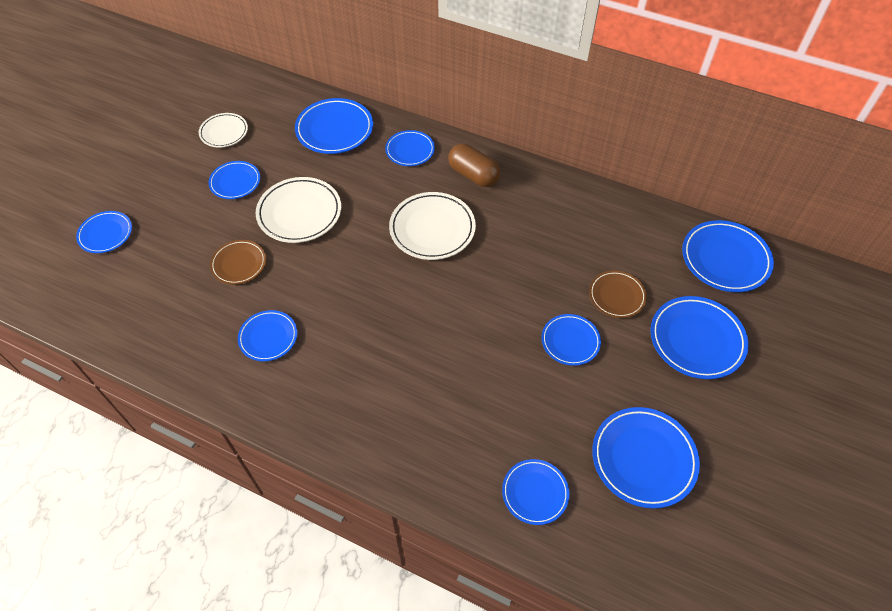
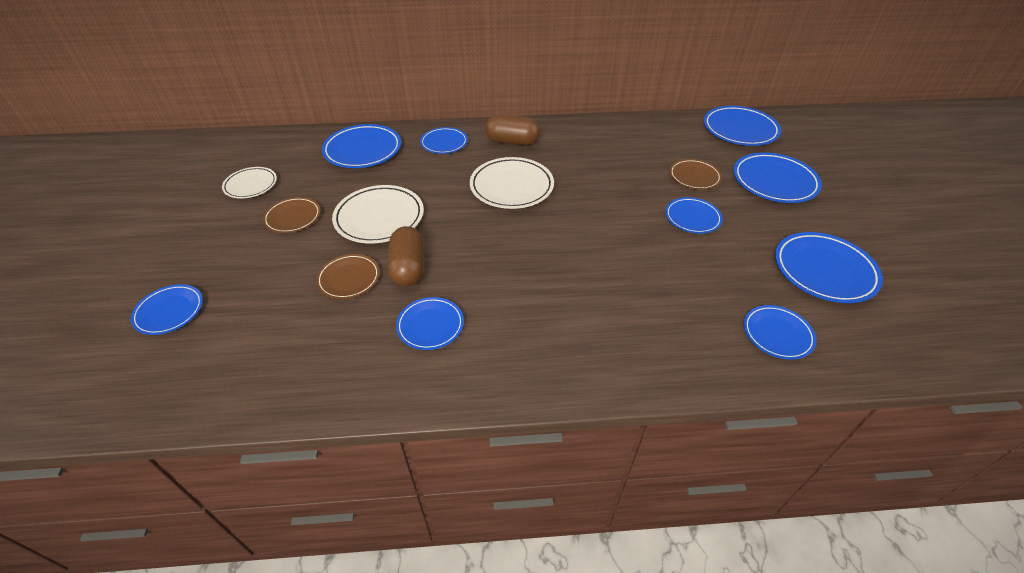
camera: 30 degrees left, 10 degrees down
(235, 182) = (293, 217): blue plate -> brown plate
(288, 275) = (408, 268): none -> brown capsule

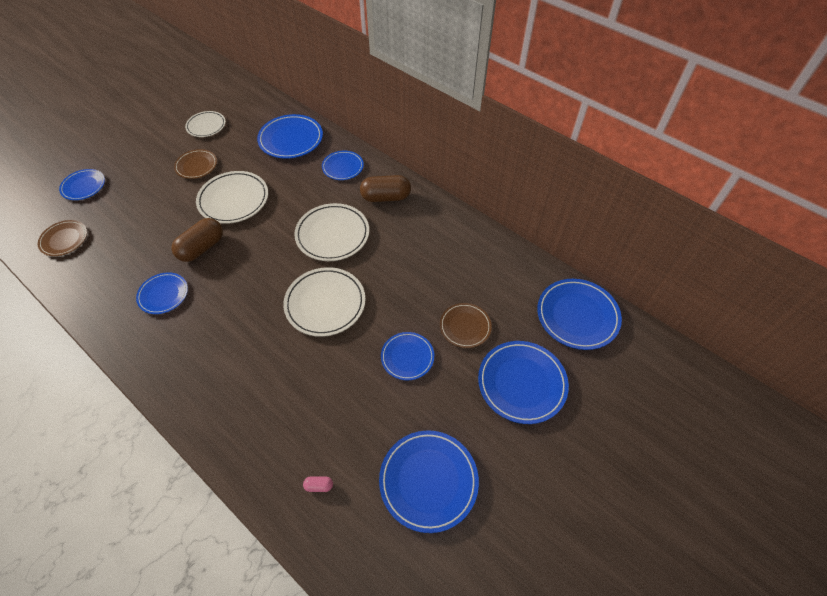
camera: 45 degrees right, 10 degrees up
(349, 278) = (169, 230): brown plate -> brown plate (64, 240)
(512, 141) = (386, 197): brown capsule -> brown capsule turned 60 degrees counterclockwise
(583, 229) = (325, 303): none -> white plate
(777, 334) = (319, 486): blue plate -> pink capsule

